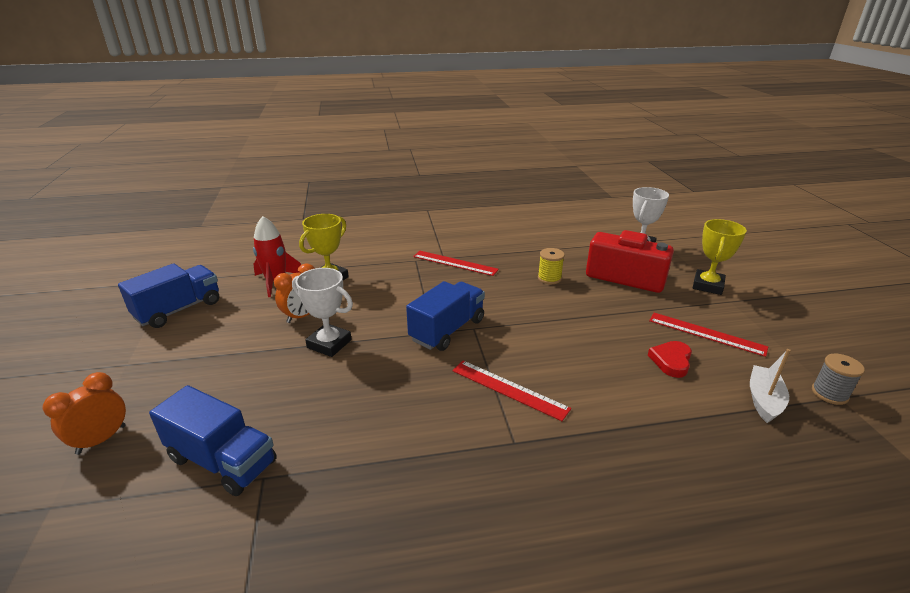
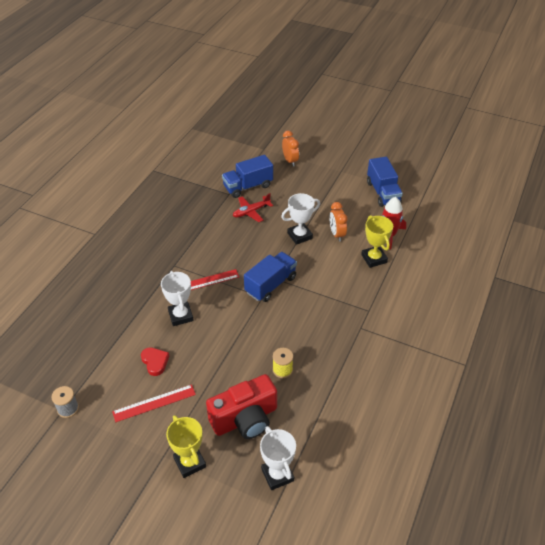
camera: 125 degrees right, 15 degrees up
(303, 418) = (251, 212): none -> red plane
(447, 330) = (270, 285): blue truck -> blue truck turned 120 degrees counterclockwise
(455, 263) = (347, 330): red ruler -> none
(587, 378) = (180, 316): none -> white trophy
(764, 400) = (96, 374): white boat -> none

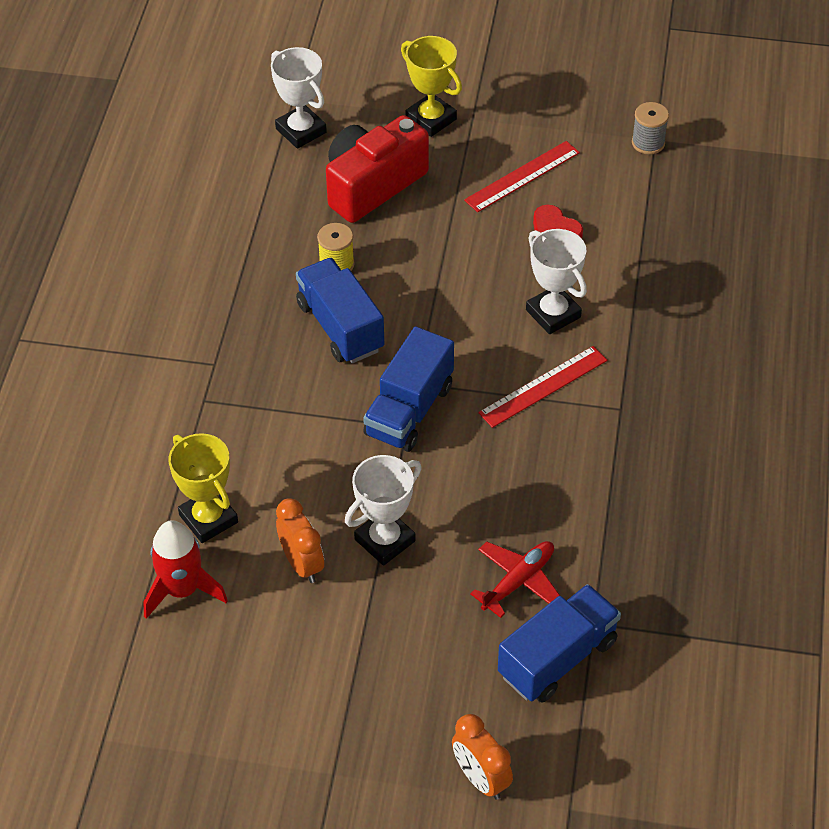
camera: 165 degrees right, 5 degrees up
(383, 192) = (210, 721): blue truck -> blue truck (340, 327)

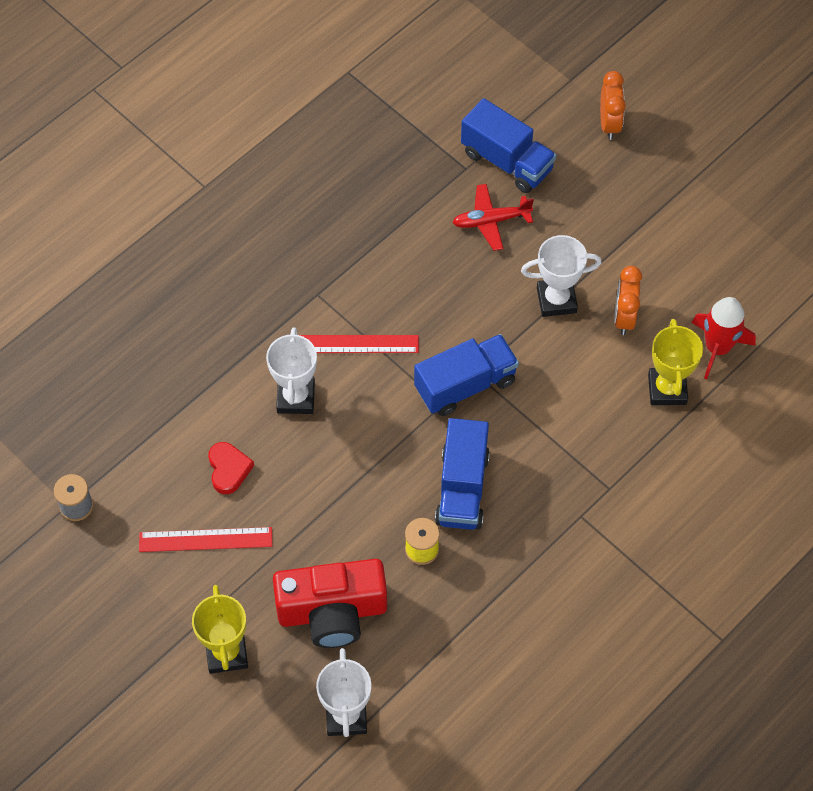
camera: 145 degrees left, 10 degrees up
(557, 658) = (507, 161): blue truck -> blue truck turned 135 degrees counterclockwise

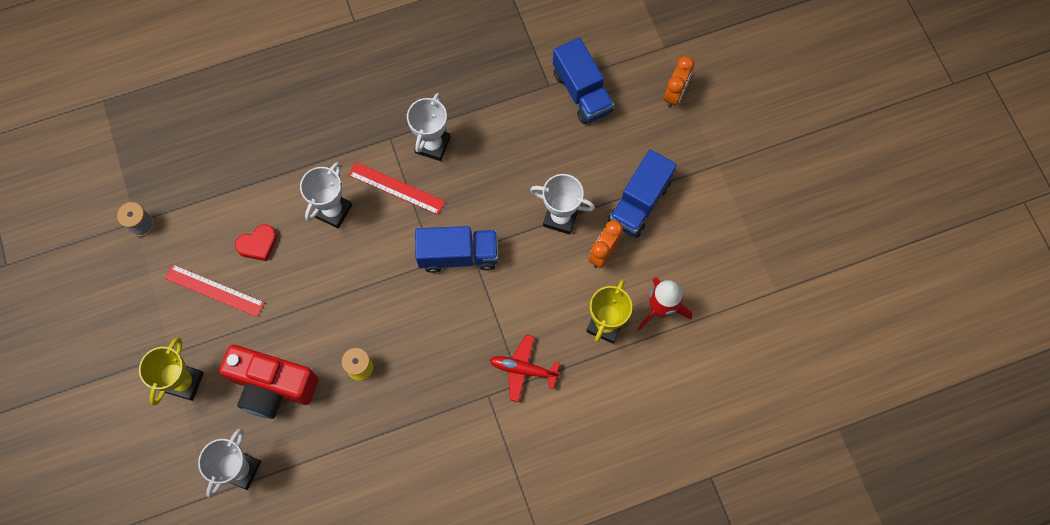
camera: 25 degrees right, 10 degrees up
(228, 469) = (258, 244): red heart -> red heart turned 45 degrees clockwise
(370, 282) = (432, 145): none -> white trophy
(462, 488) = (414, 334): blue truck -> blue truck (639, 203)
(490, 221) = (545, 134): red plane -> red plane (523, 369)

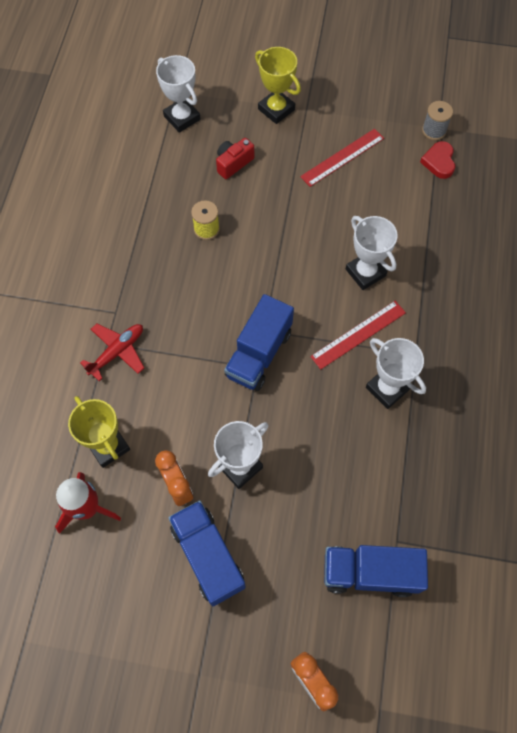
camera: 120 degrees right, 5 degrees down
(258, 244) = (366, 203): red heart -> red heart (439, 162)
(272, 386) = (233, 163): red camera -> red camera, size x0.51

